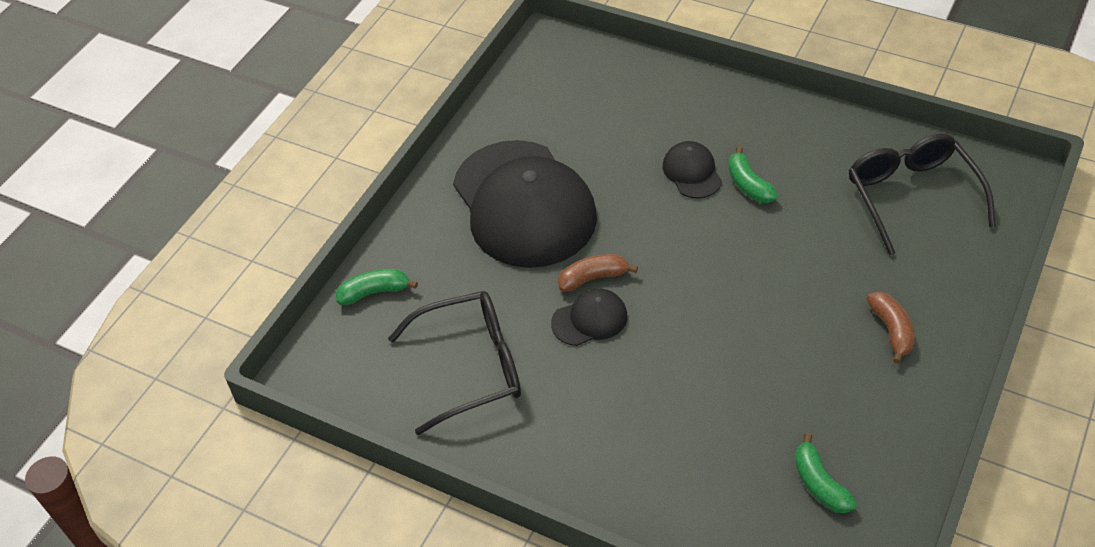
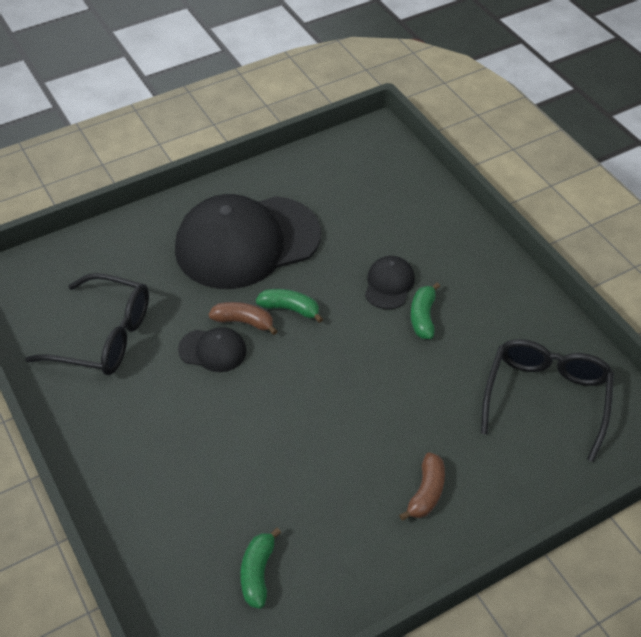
camera: 30 degrees right, 0 degrees up
(374, 292) = (93, 248): green banana -> green banana (290, 309)
(524, 204) = (247, 242): black cap -> black cap turned 60 degrees clockwise

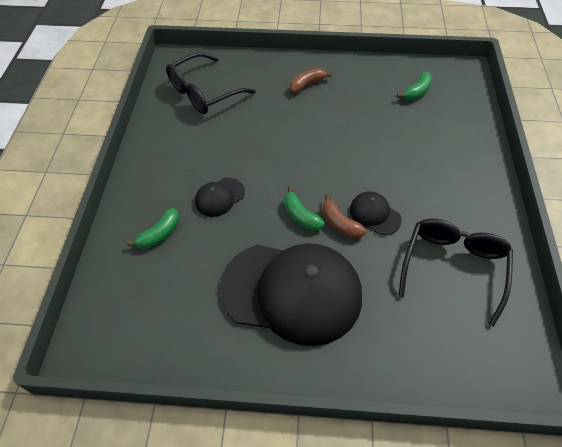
camera: 145 degrees left, 5 degrees up
(103, 336) = (453, 268): black glasses -> black glasses turned 60 degrees clockwise
(423, 317) = (221, 165): green banana -> green banana (159, 234)

